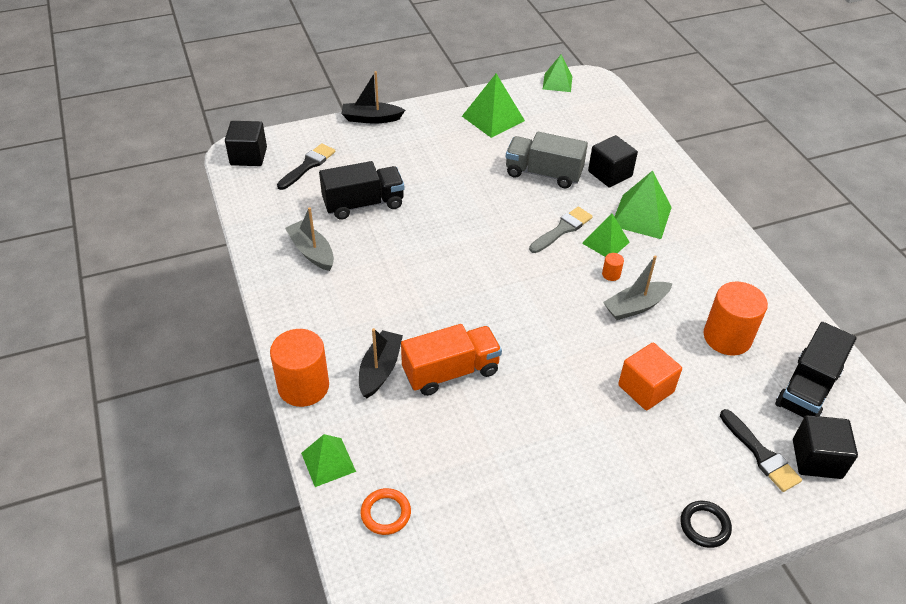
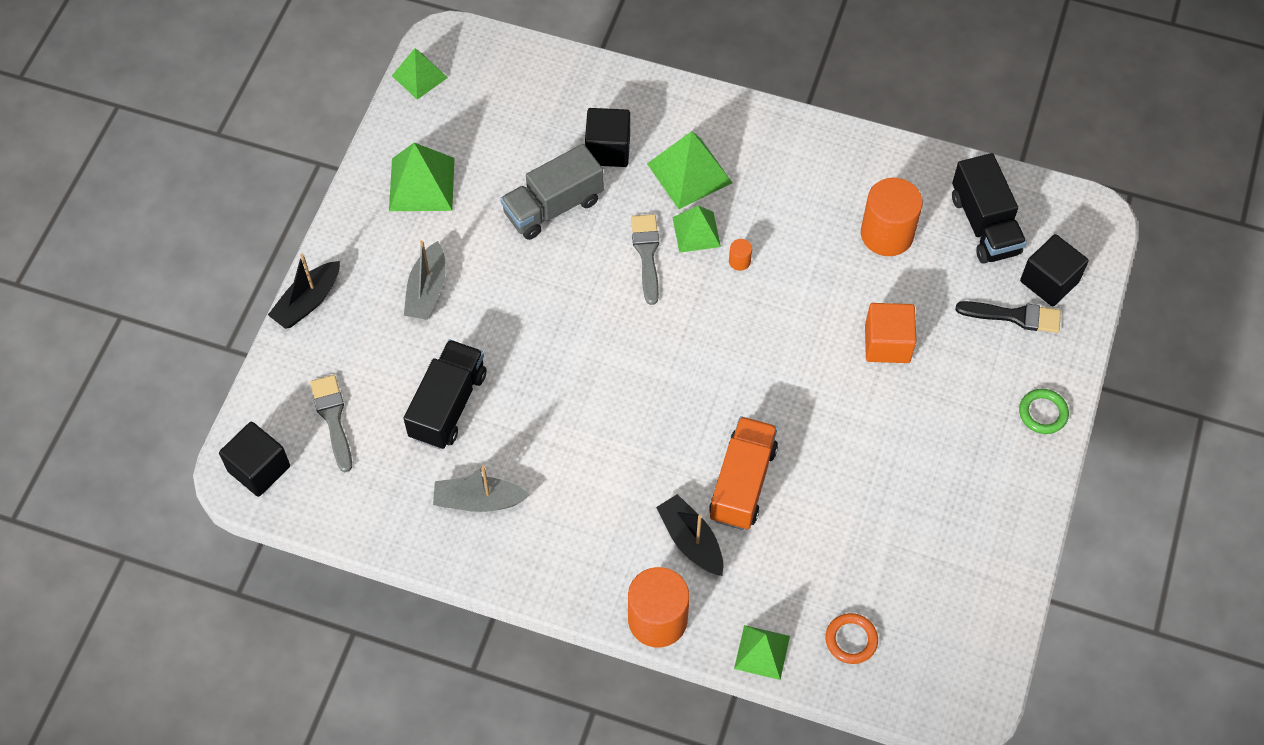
camera: 50 degrees left, 15 degrees up
(308, 165) = (333, 418): black brush -> grey brush
(635, 306) = (794, 274): grey boat -> grey boat (427, 290)
(704, 526) = (1043, 413): black ring -> green ring

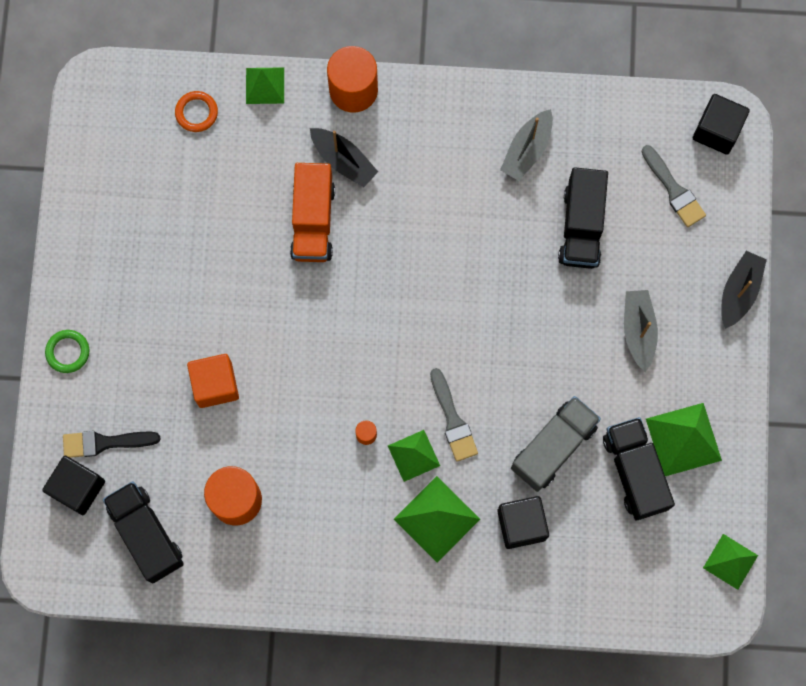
camera: 165 degrees right, 15 degrees up
(478, 500) = (527, 150): grey boat -> grey boat turned 135 degrees clockwise
(481, 168) = (635, 472): none -> black truck

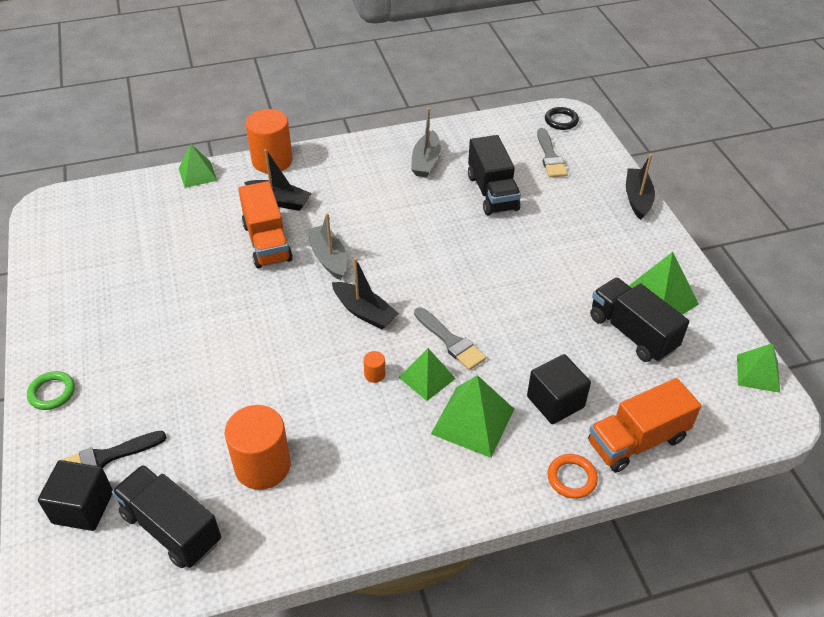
camera: 20 degrees left, 30 degrees down
(196, 113) = (143, 202): orange ring -> orange ring (571, 478)
(215, 385) = (212, 377): orange cube -> none
(382, 353) = (364, 312): none -> black boat
(553, 447) = (551, 335): grey truck -> none
(575, 592) = (637, 441): none -> orange truck
(638, 330) = (575, 240): grey boat -> grey boat (328, 258)
(674, 190) = (550, 157): grey brush -> grey brush turned 45 degrees clockwise
(717, 131) = (561, 121): black cube -> black ring

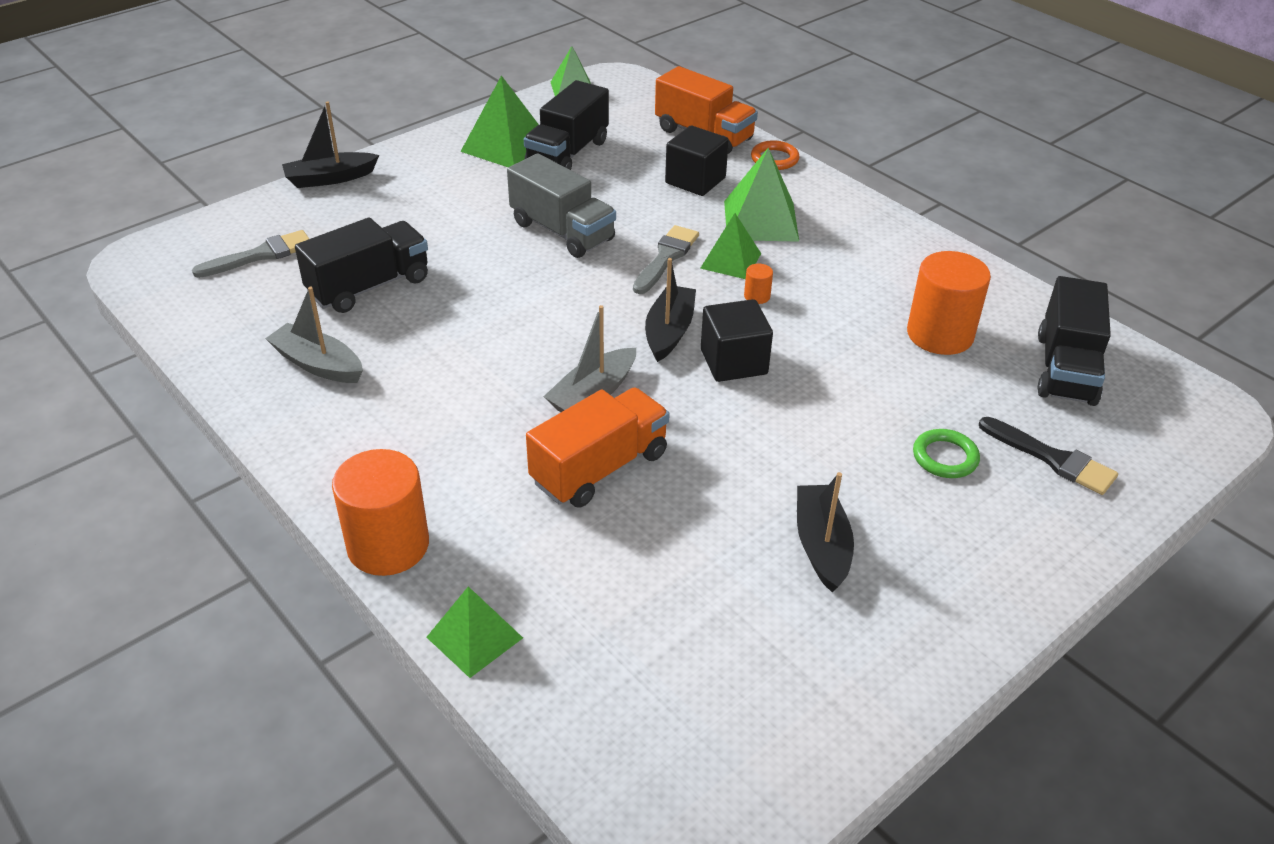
camera: 115 degrees left, 5 degrees down
(52, 392) = (1031, 564): green ring -> green ring (945, 457)
(83, 507) = (1120, 445): black cube -> black cube (733, 362)
(279, 201) = (495, 492): black boat -> black boat (821, 545)
(426, 161) = (318, 364): grey boat -> grey boat turned 135 degrees counterclockwise
(513, 295) = (562, 231): none -> grey truck
(561, 121) = (160, 262): black ring -> none

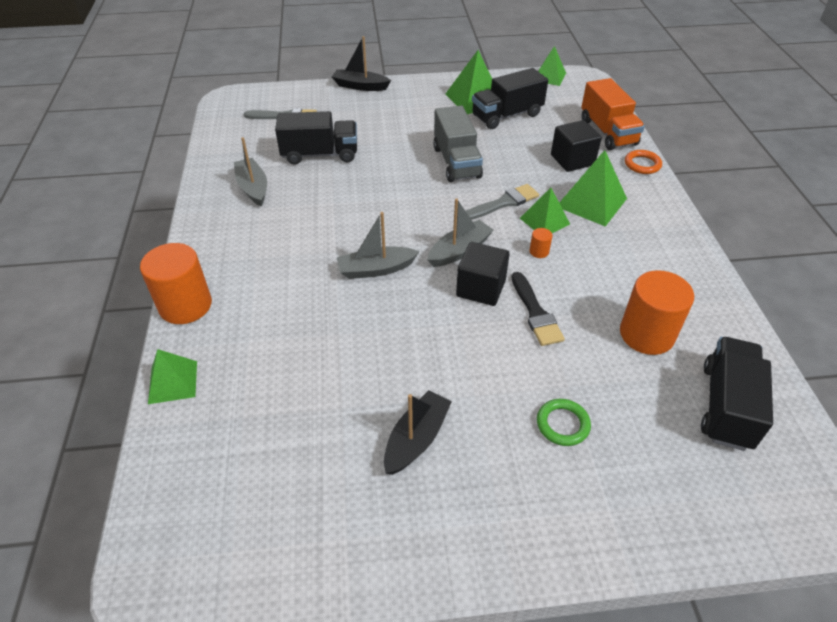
camera: 35 degrees right, 5 degrees up
(599, 468) = (334, 317): orange truck -> none
(669, 331) = (459, 250): black boat -> grey boat
(1052, 459) = (646, 469): black brush -> black brush (535, 313)
(1065, 369) = (726, 406): black truck -> black truck turned 150 degrees clockwise

